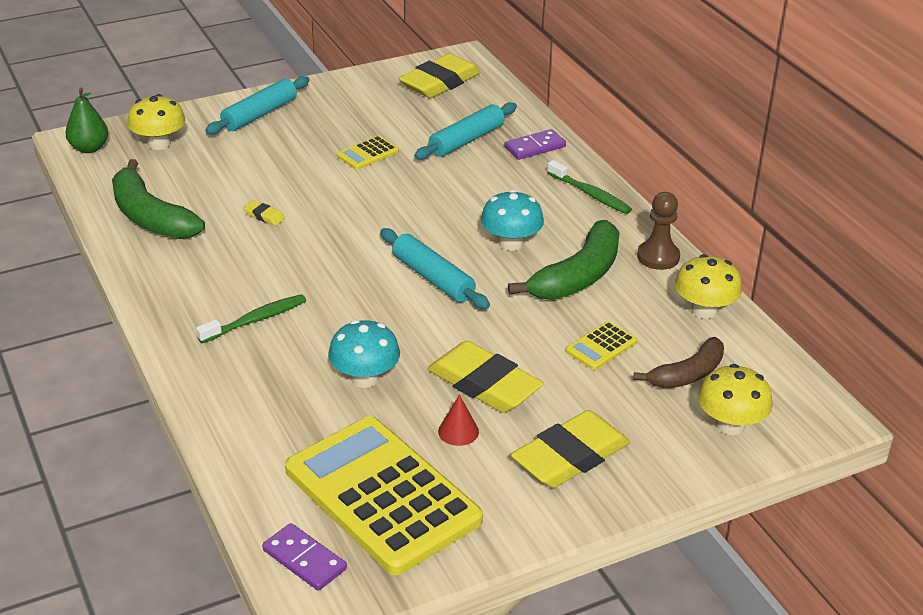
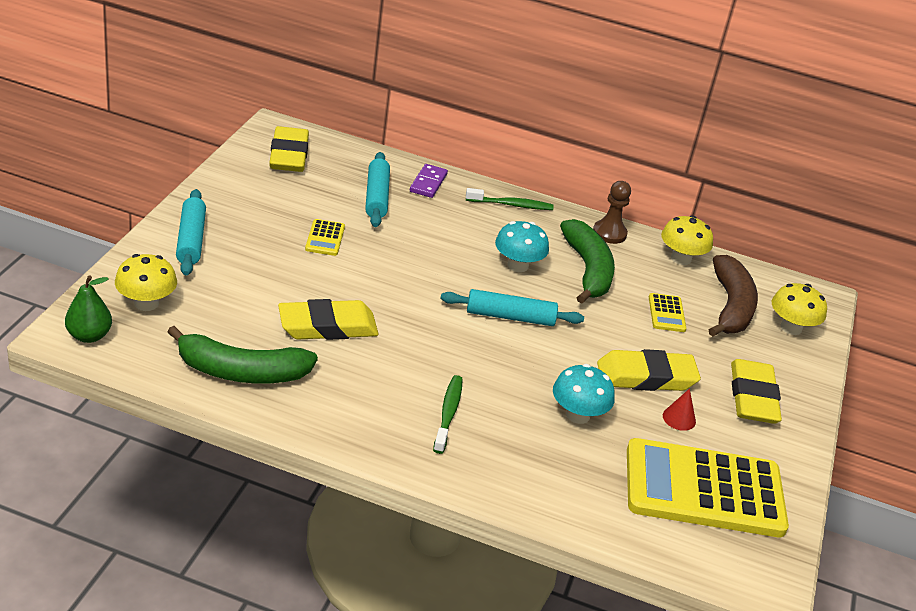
camera: 50 degrees left, 0 degrees up
(264, 216) = (327, 326): yellow eraser -> yellow eraser, size x2.43
(304, 560) = (729, 563): purple domino -> none
(687, 374) = (730, 307): brown banana -> brown banana, size x1.54

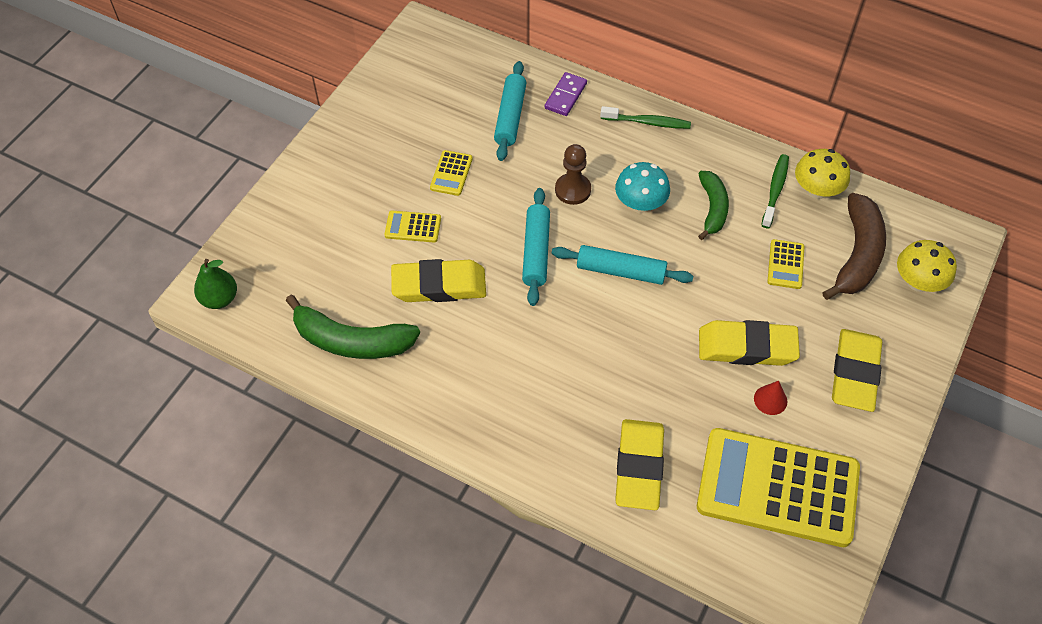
camera: 15 degrees right, 20 degrees up
(146, 303) = (274, 259): yellow mushroom -> none
(191, 240) = (323, 179): turquoise rolling pin -> turquoise rolling pin (536, 251)
(288, 155) = (429, 64): yellow eraser -> yellow eraser (639, 467)
(292, 279) = (413, 227): none -> yellow calculator
(448, 413) = (539, 392): green toothbrush -> green toothbrush (775, 190)
(578, 415) = (667, 394): turquoise mushroom -> none
(587, 270) = (712, 208): green banana -> green banana, size x0.65
(609, 233) = (745, 158): brown pawn -> brown pawn (573, 190)

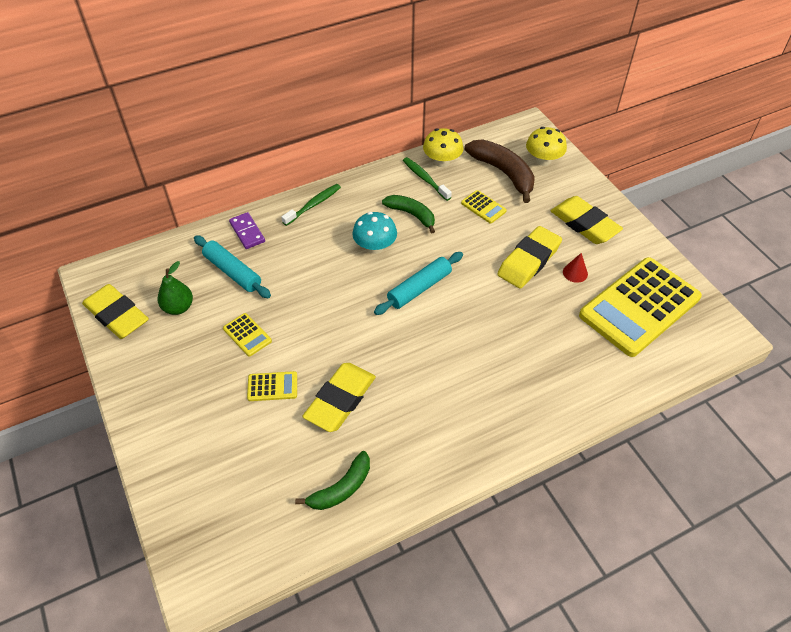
camera: 55 degrees left, 5 degrees down
(219, 299) = (214, 569): green pear -> green pear (178, 307)
(351, 341) = (341, 488): green banana -> green banana, size x0.65
(413, 227) = (272, 387): yellow calculator -> yellow calculator turned 135 degrees counterclockwise
(536, 251) = (362, 325): turquoise rolling pin -> none
(573, 190) = (330, 275): brown pawn -> none
(639, 467) = (578, 369): yellow eraser -> yellow eraser (117, 315)

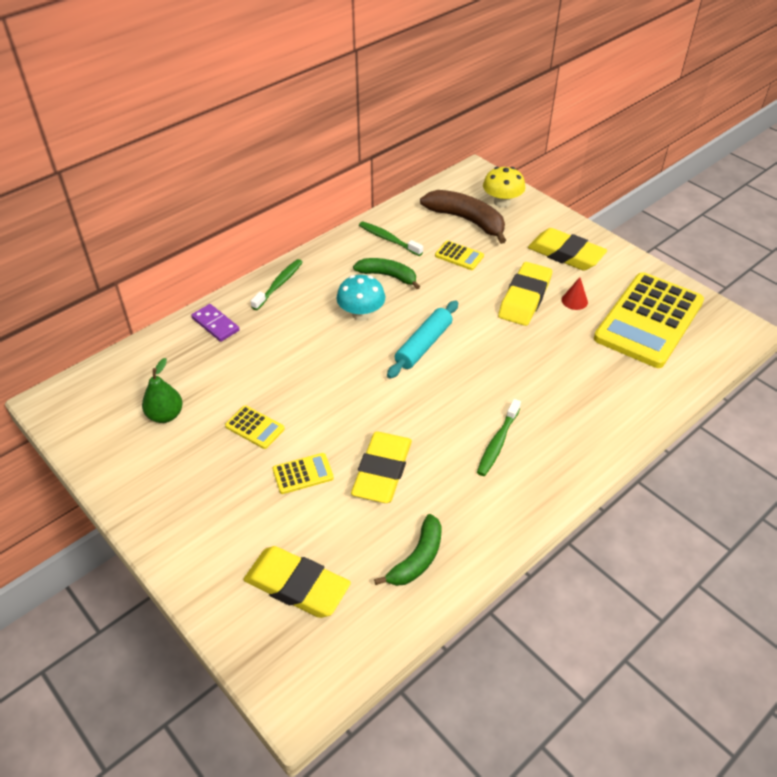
camera: 15 degrees left, 5 degrees down
(117, 315) = (95, 437): yellow eraser -> yellow eraser (297, 586)
(232, 272) = (214, 367): turquoise rolling pin -> none
(442, 161) = (400, 220): yellow mushroom -> none
(451, 397) = (497, 443): none -> green toothbrush

